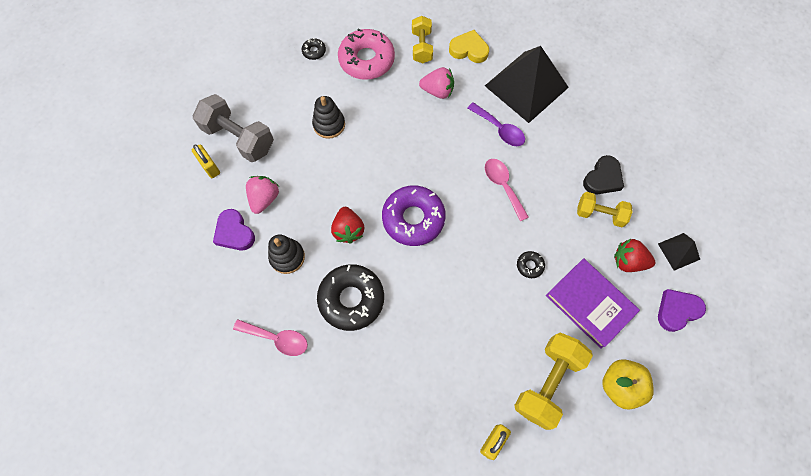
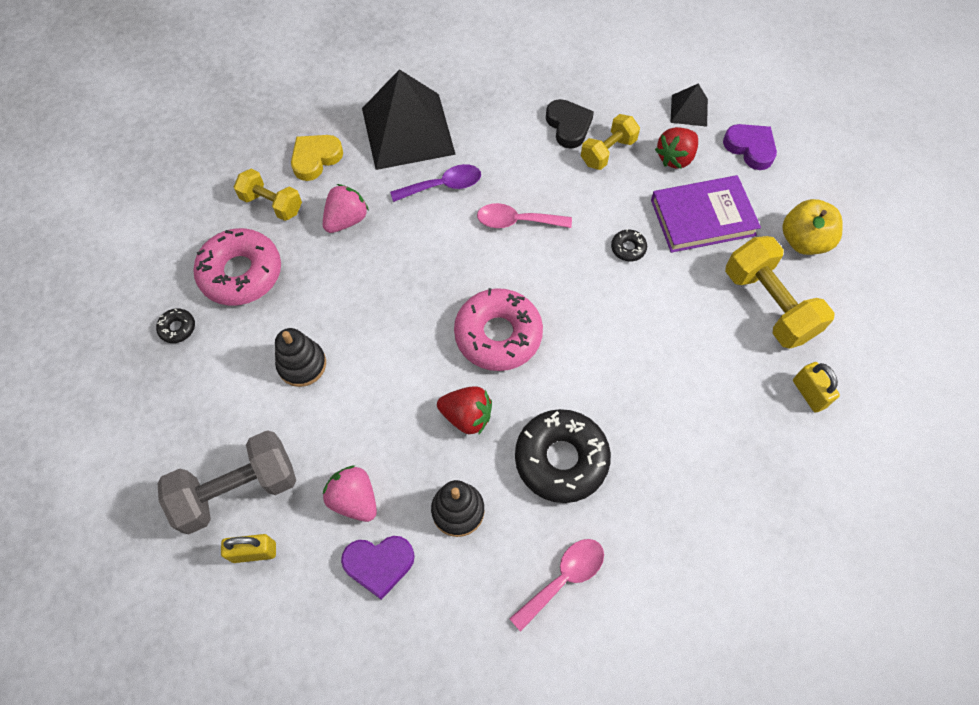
camera: 60 degrees left, 5 degrees down
(413, 219) = (498, 335): purple donut -> pink donut
(677, 310) = (750, 148): purple heart -> purple heart turned 135 degrees clockwise

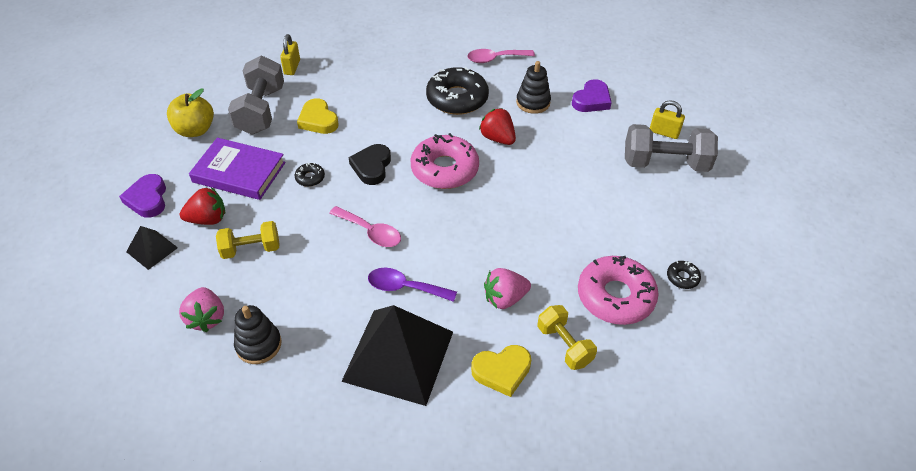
camera: 150 degrees left, 15 degrees down
(302, 364) = (593, 211): black stacking toy -> black stacking toy (258, 345)
(354, 499) = (592, 130): pink strawberry -> pink strawberry (206, 318)
(379, 564) = (591, 100): purple heart -> purple heart turned 105 degrees clockwise
(568, 126) = (258, 286): black heart -> black heart (372, 167)
(693, 326) = (318, 120): none -> yellow heart
(768, 305) = (261, 110): yellow dumbbell -> grey dumbbell

